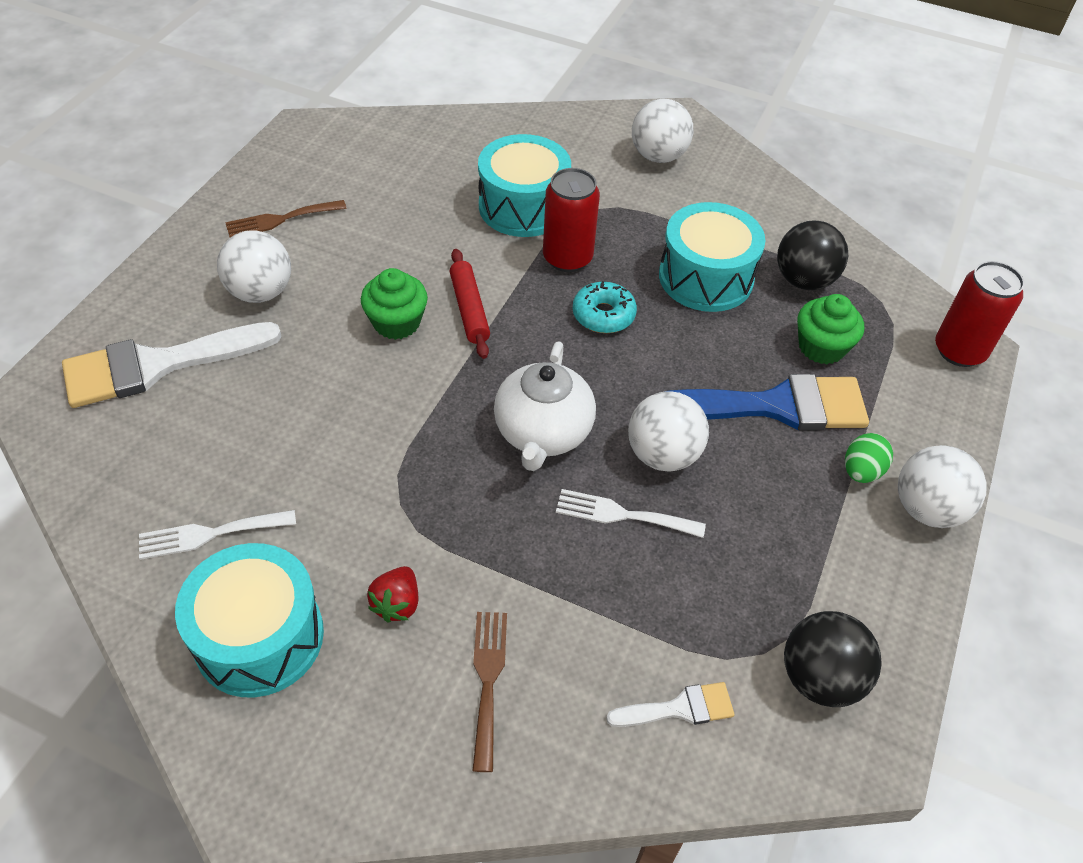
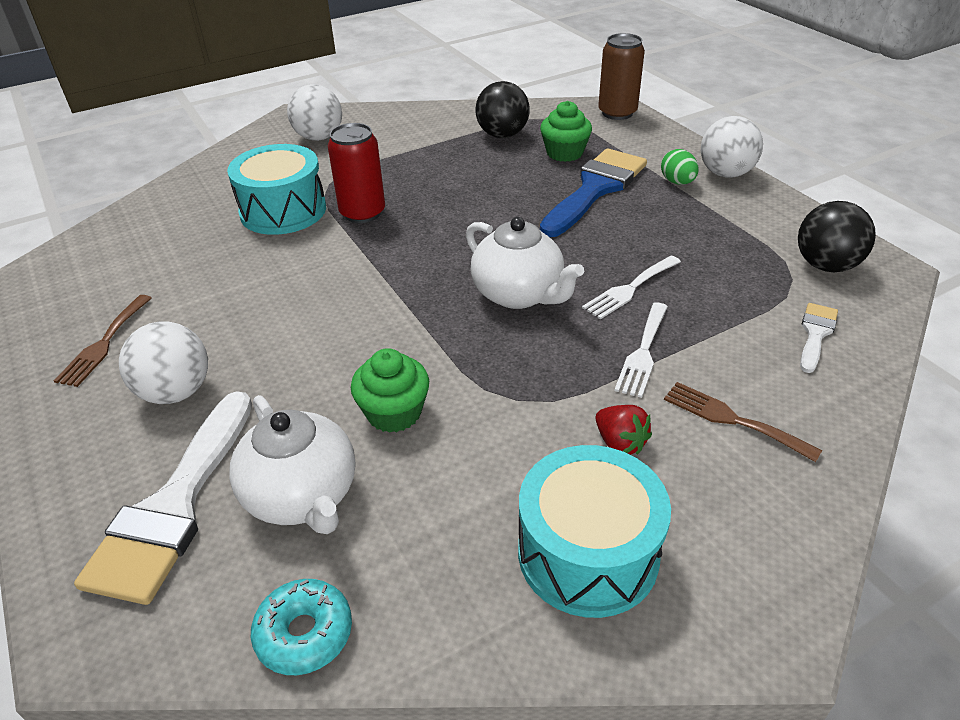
camera: 50 degrees left, 10 degrees down
(208, 428) = (302, 496): none -> white teapot
(210, 534) = (435, 545): white fork -> white fork (643, 352)
(396, 322) = (319, 323): green cupcake -> green cupcake (394, 412)
(469, 309) = (354, 279): red rolling pin -> none
(603, 315) = (437, 221): turquoise donut -> turquoise donut (304, 633)
(663, 455) = (592, 249): white ball -> none
(706, 277) = (455, 167): turquoise drum -> none
(959, 351) = (617, 113): red can -> brown can

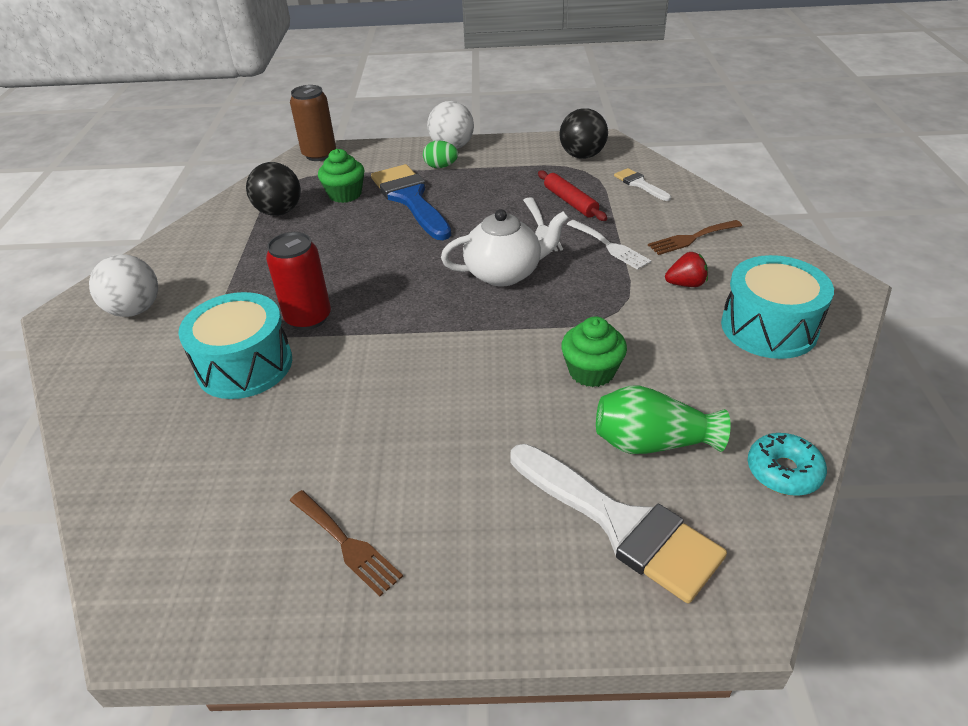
camera: 60 degrees left, 0 degrees up
(176, 392) = (470, 498): white ball -> none
(302, 496) = (652, 442): white teapot -> green vase
(707, 291) = (570, 202): none -> red rolling pin

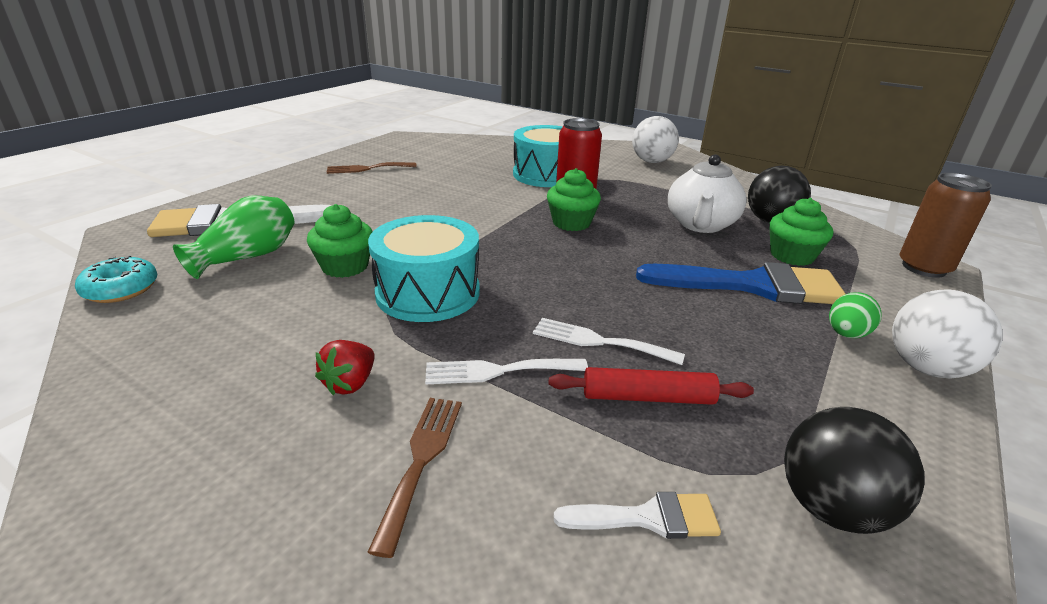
camera: 120 degrees right, 10 degrees down
(376, 297) = (571, 223): none -> green cupcake
(504, 273) = (533, 283): white teapot -> white teapot (700, 225)
(769, 327) = (198, 394): turquoise drum -> turquoise drum (428, 293)

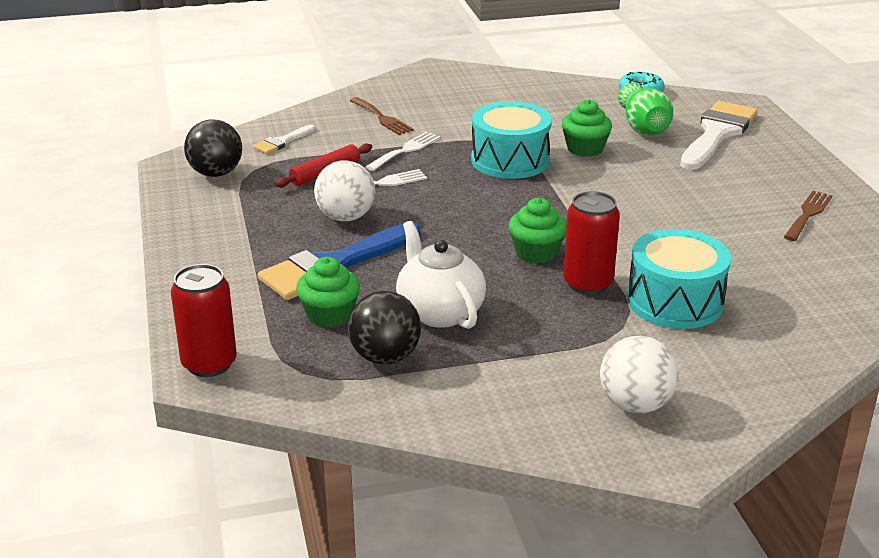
camera: 135 degrees right, 0 degrees up
(350, 383) = (455, 119): red strawberry -> none
(846, 334) = (246, 257): green egg -> none
(924, 268) = (209, 364): brown can -> red can
(926, 368) = (188, 257): white ball -> white ball (346, 217)

